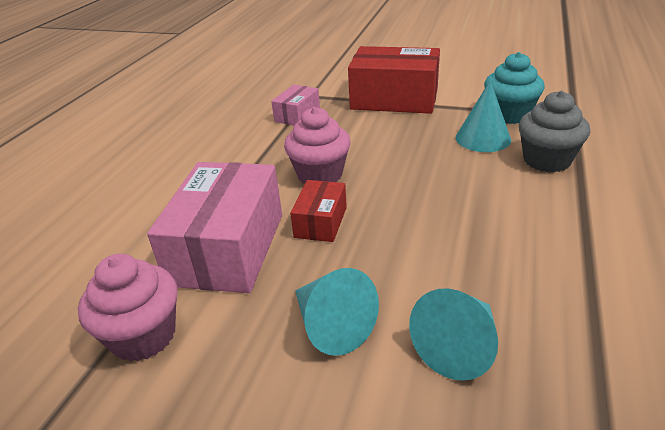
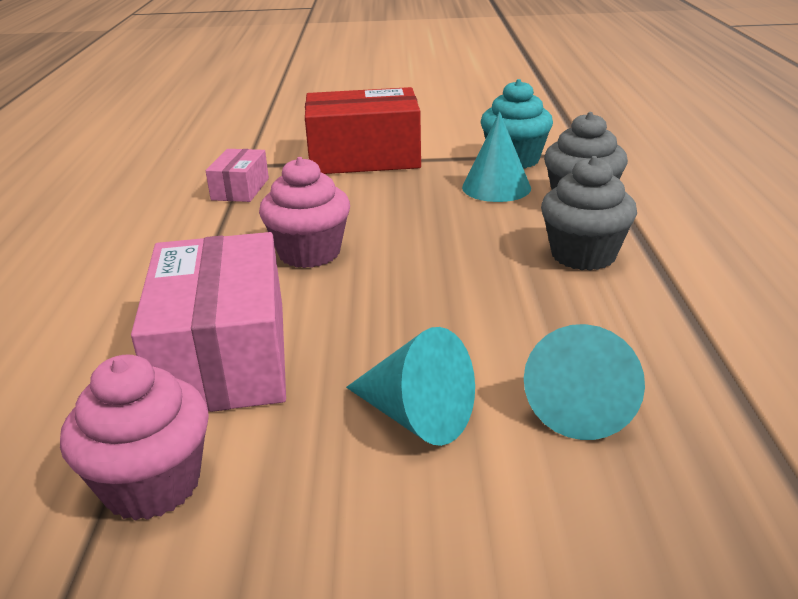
camera: 20 degrees left, 5 degrees down
(320, 222) = (339, 305): red box -> none
(525, 211) = (583, 255): none -> grey cupcake

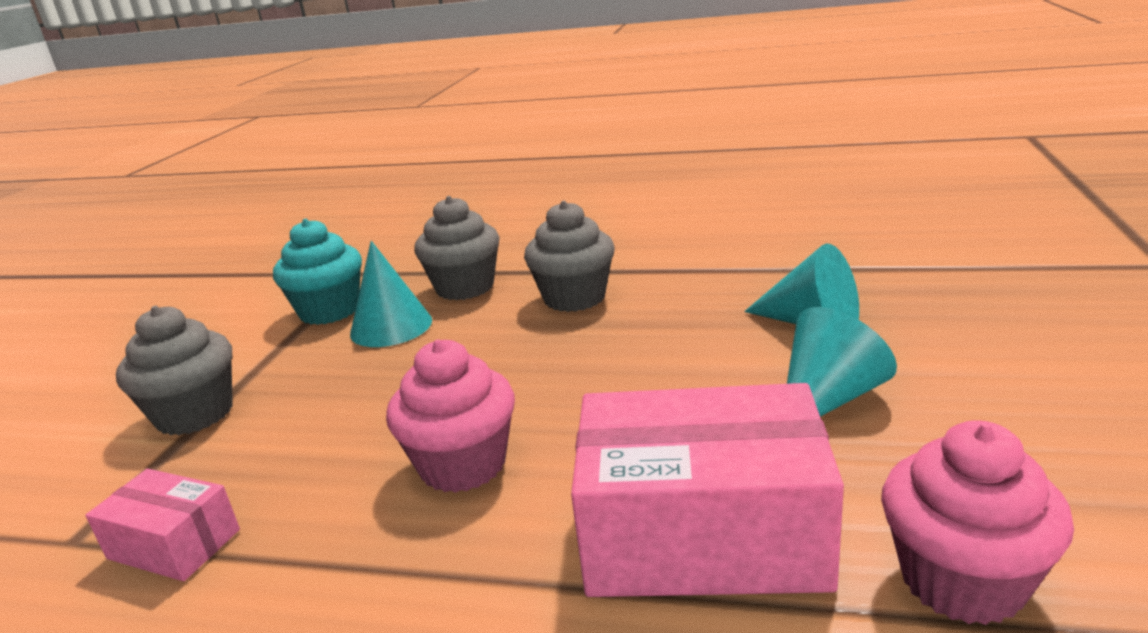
camera: 75 degrees left, 5 degrees down
(364, 158) = (195, 414): red box -> grey cupcake

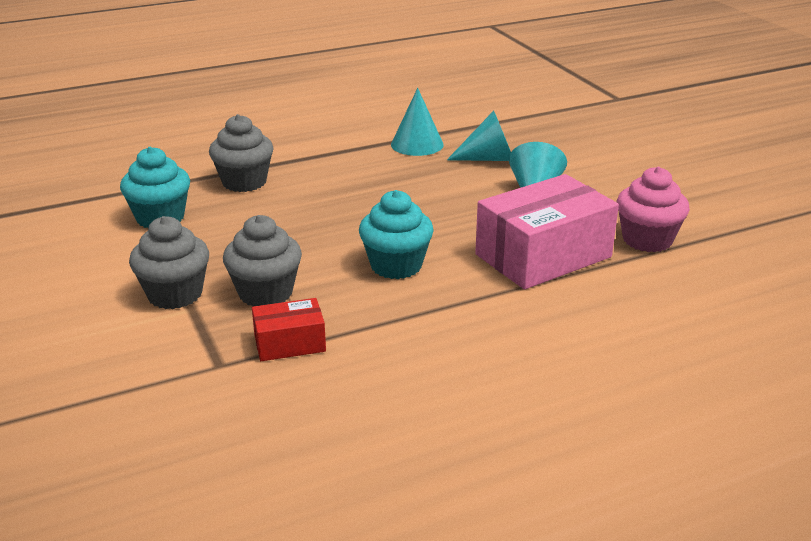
camera: 40 degrees left, 5 degrees up
(174, 544) = (289, 343): pink box -> red box
(391, 327) = (230, 216): turquoise cone -> turquoise cone (417, 144)
(463, 465) = (396, 266): pink cupcake -> turquoise cupcake
(574, 298) = (333, 173): grey cupcake -> grey cupcake (265, 293)

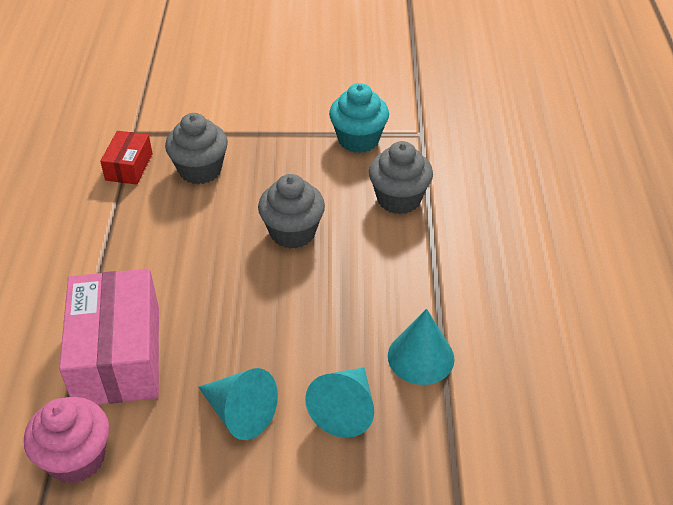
camera: 115 degrees right, 15 degrees up
(175, 294) = (233, 129): grey cupcake -> grey cupcake (292, 232)
(396, 266) = (181, 250): turquoise cupcake -> none

